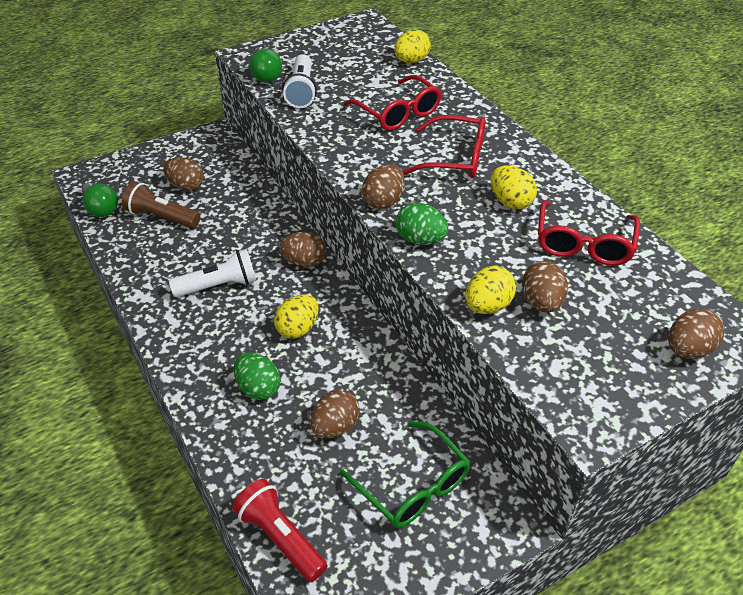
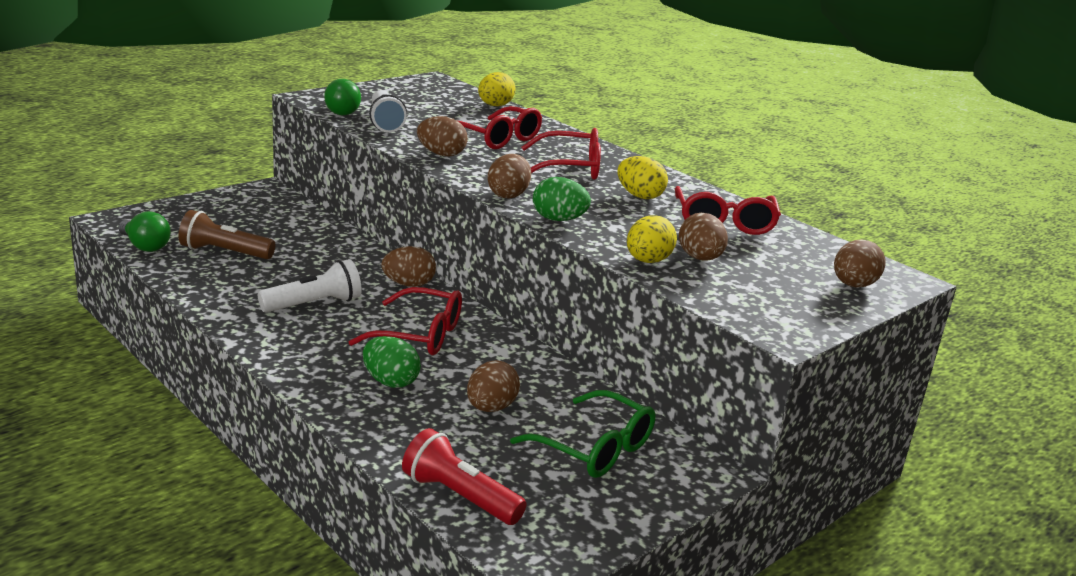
camera: 15 degrees left, 20 degrees down
(186, 186) = (246, 228): brown egg -> brown egg (441, 154)
(298, 329) = (420, 335): yellow egg -> red glasses

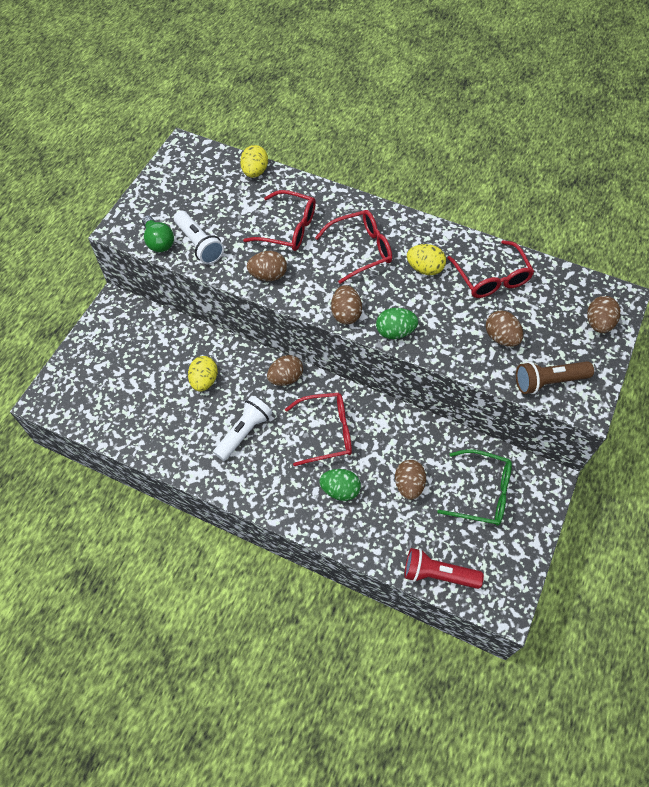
camera: 20 degrees left, 35 degrees up
(145, 246) = (90, 422): green light bulb -> none
(224, 252) = (147, 402): brown flashlight -> brown flashlight (548, 381)
(647, 261) = (474, 359): yellow egg -> yellow egg (204, 381)

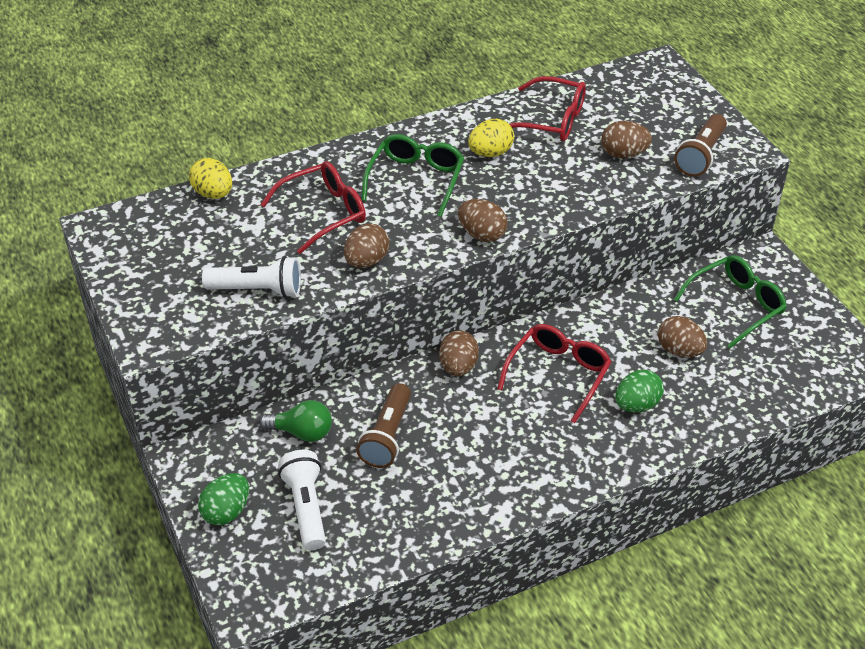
camera: 50 degrees left, 15 degrees down
(158, 242) = (211, 320): green light bulb -> green light bulb (302, 432)
(204, 381) = (387, 436): yellow egg -> brown flashlight
(244, 432) = (490, 441): white flashlight -> white flashlight (306, 507)
(361, 250) = (416, 179): red glasses -> green glasses
(395, 332) = (542, 215): green egg -> green egg (226, 511)
(438, 574) = (794, 389): red flashlight -> none
(598, 323) = (671, 92): brown egg -> none

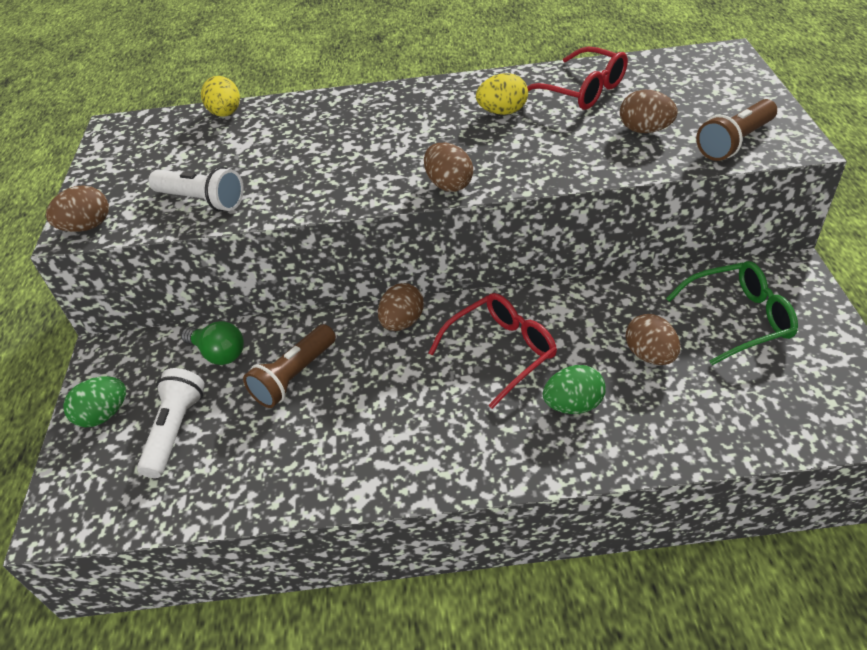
camera: 25 degrees right, 0 degrees up
(324, 213) = (310, 143): red glasses -> none
(366, 261) = (319, 191): brown egg -> brown egg (87, 227)
(416, 179) = (414, 126): green glasses -> none

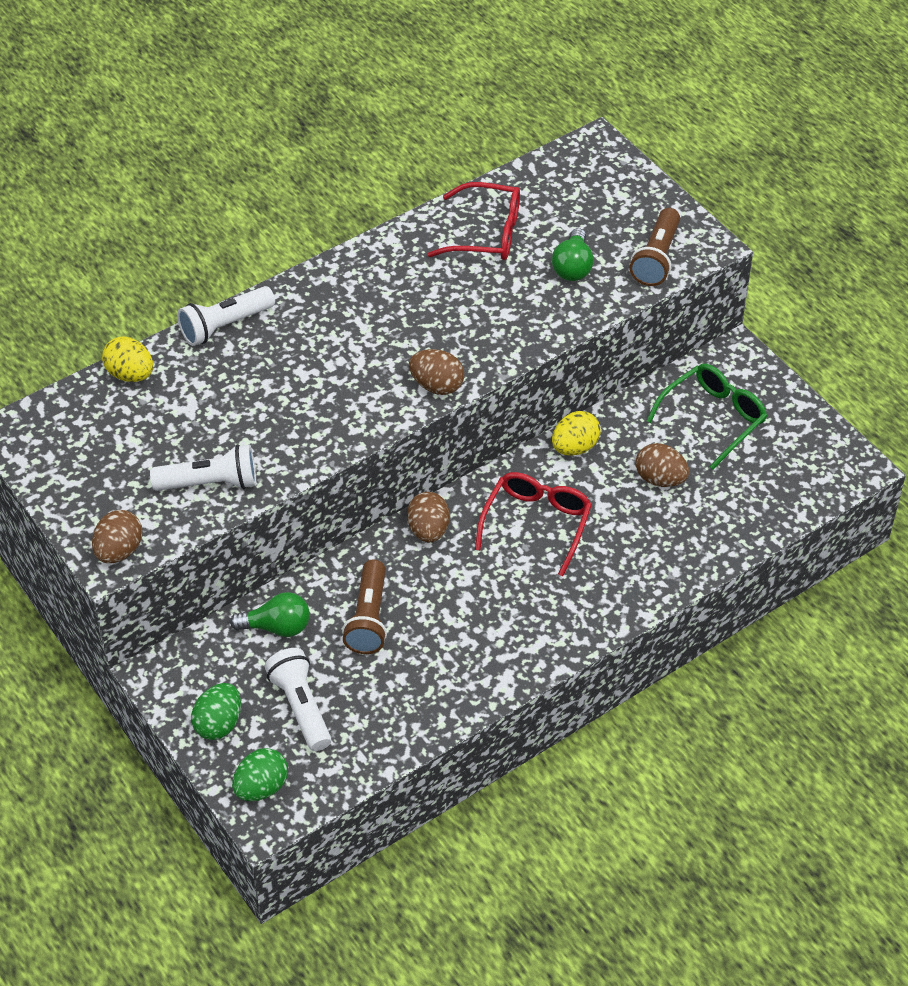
camera: 35 degrees left, 5 degrees up
(321, 101) = (225, 326): none -> white flashlight
(502, 112) = (427, 284): yellow egg -> yellow egg (574, 447)
(573, 405) = (624, 546): green egg -> green egg (261, 787)
(645, 130) = (573, 267): brown egg -> green light bulb

